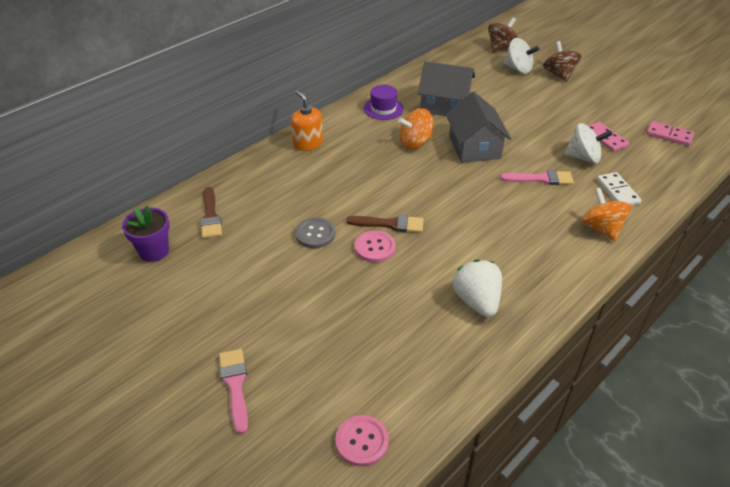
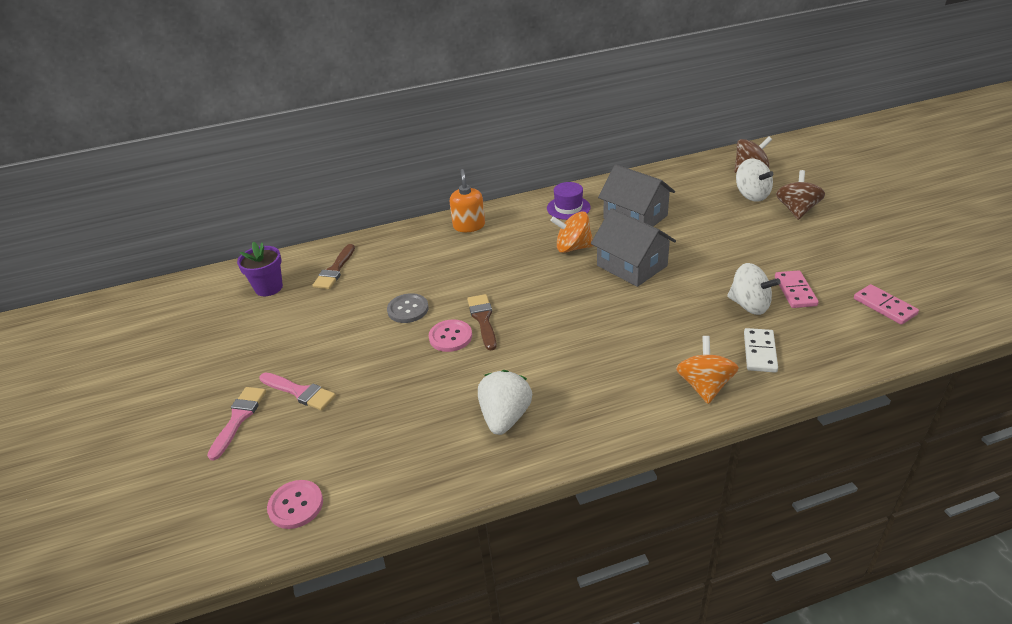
camera: 30 degrees right, 5 degrees down
(390, 224) = (483, 319): brown brush -> brown brush turned 135 degrees counterclockwise
(474, 147) = (632, 266): grey house -> grey house turned 60 degrees counterclockwise
(541, 179) = (678, 316): pink brush -> pink brush (300, 392)

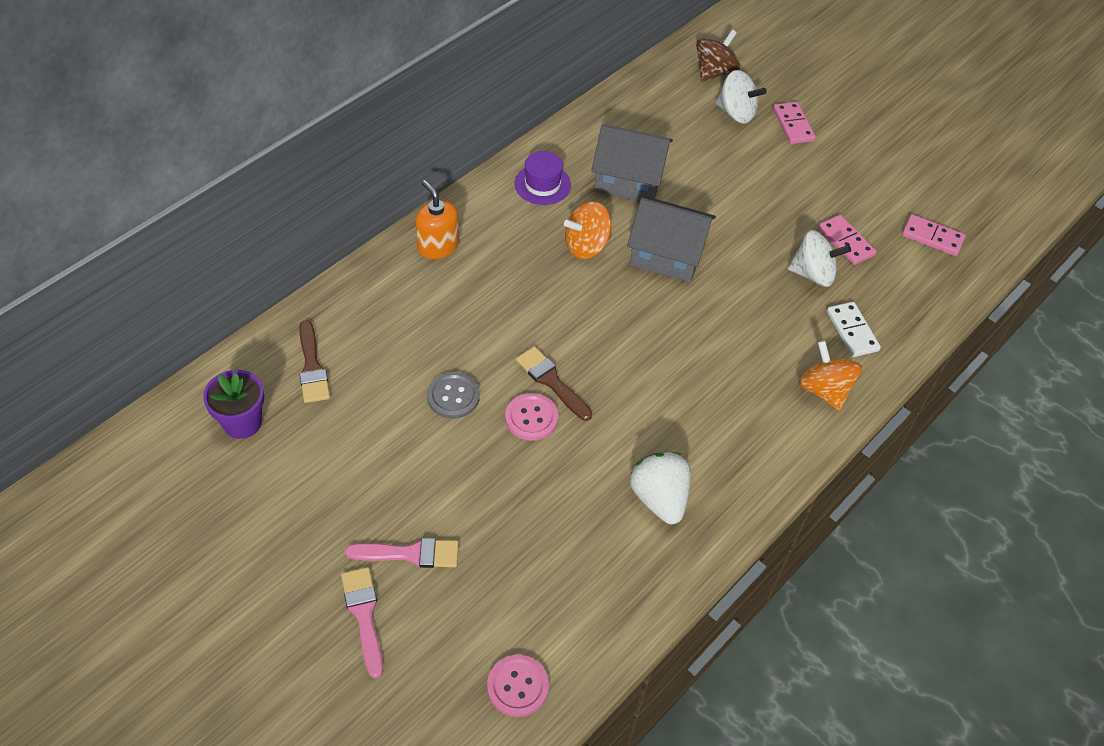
camera: 35 degrees left, 15 degrees up
(797, 210) = (793, 125): brown spinning top -> pink domino

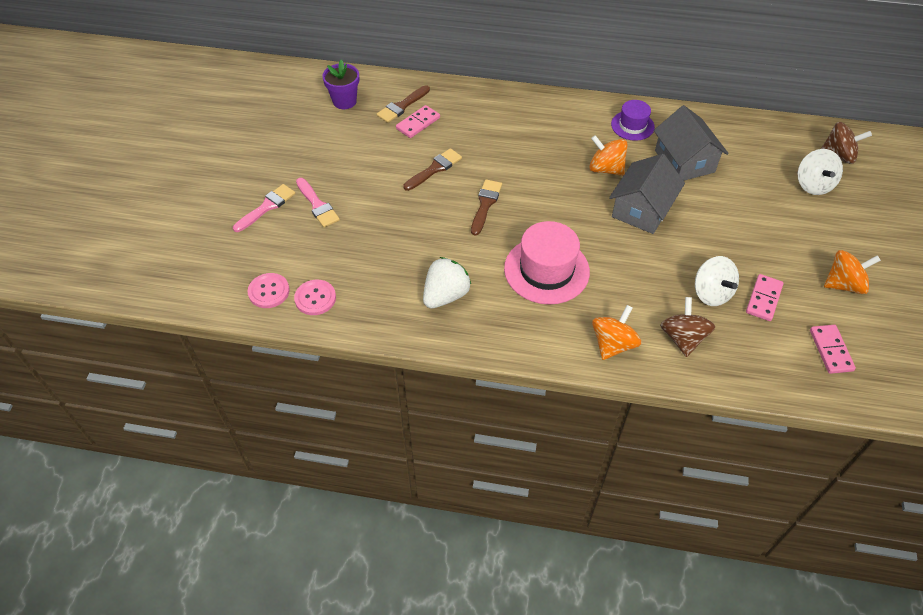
camera: 60 degrees right, 0 degrees up
(438, 246) = (534, 108): orange soap dispenser -> none
(453, 396) = (434, 169): grey button -> brown brush
(531, 418) = (450, 209): pink button -> pink button (315, 298)
(667, 254) = (642, 209): grey house -> grey house turned 45 degrees clockwise
(690, 384) = (546, 270): none -> pink hat
(793, 125) = (842, 220): pink domino -> pink domino (418, 123)
(852, 331) = (682, 338): white domino -> brown spinning top
(867, 177) = (843, 284): none -> orange spinning top

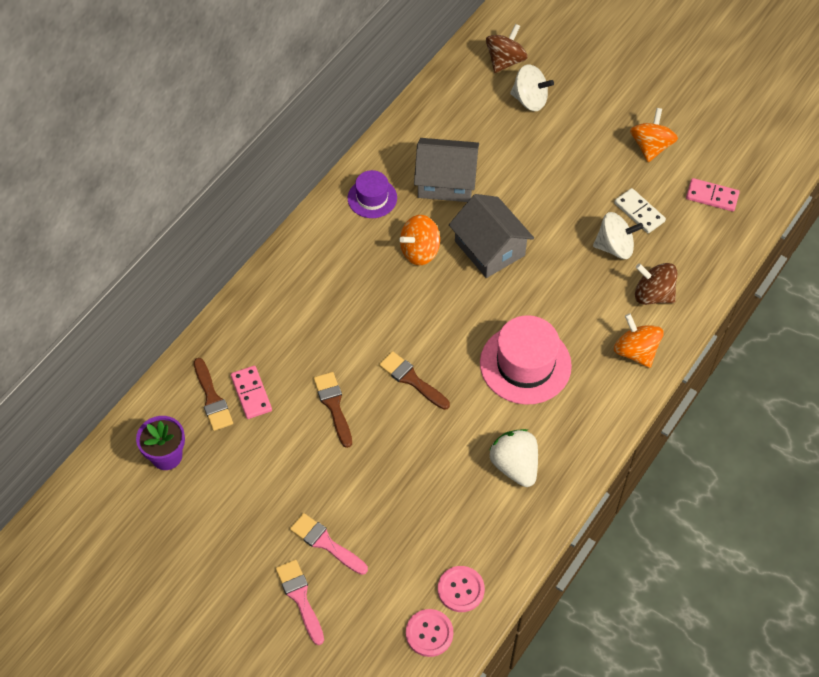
camera: 65 degrees left, 5 degrees up
(317, 205) = (326, 543): pink brush -> pink brush turned 135 degrees counterclockwise
(763, 299) = (639, 212): pink domino -> white domino

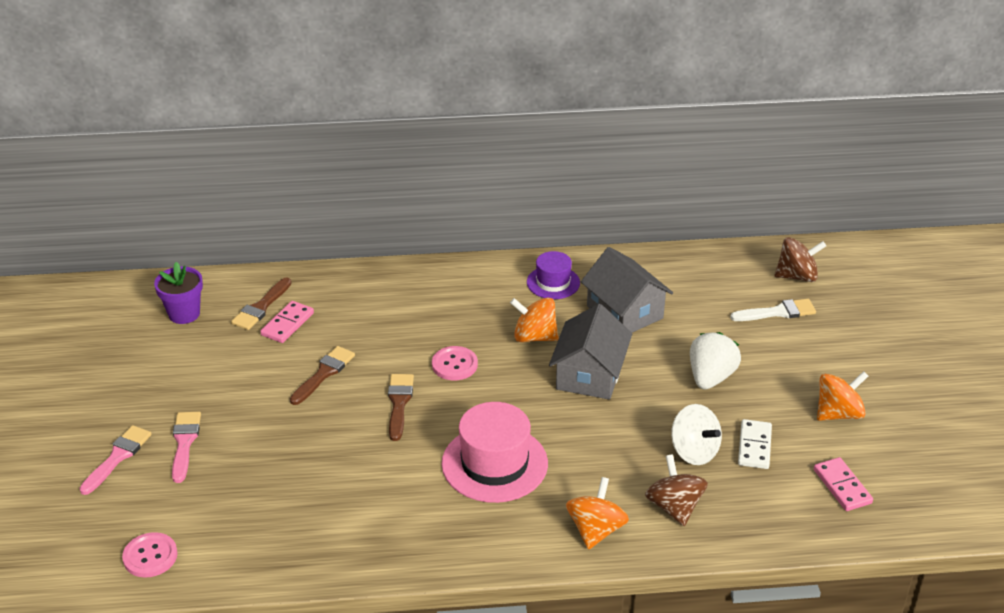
camera: 50 degrees right, 20 degrees down
(461, 589) = (214, 552): pink button -> pink button (454, 365)
(515, 466) = (379, 516): white strawberry -> white strawberry (710, 377)
(530, 100) = (777, 312): white spinning top -> white brush

